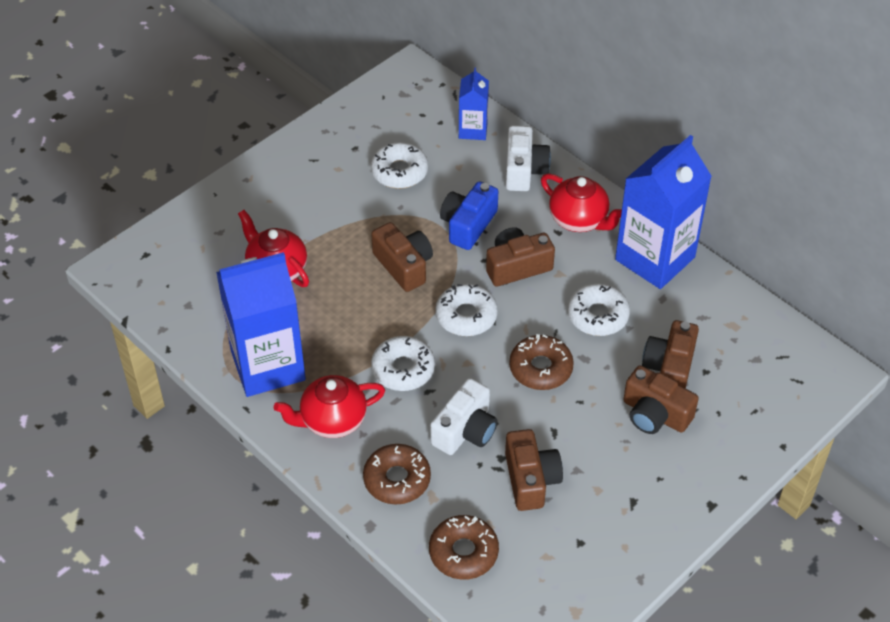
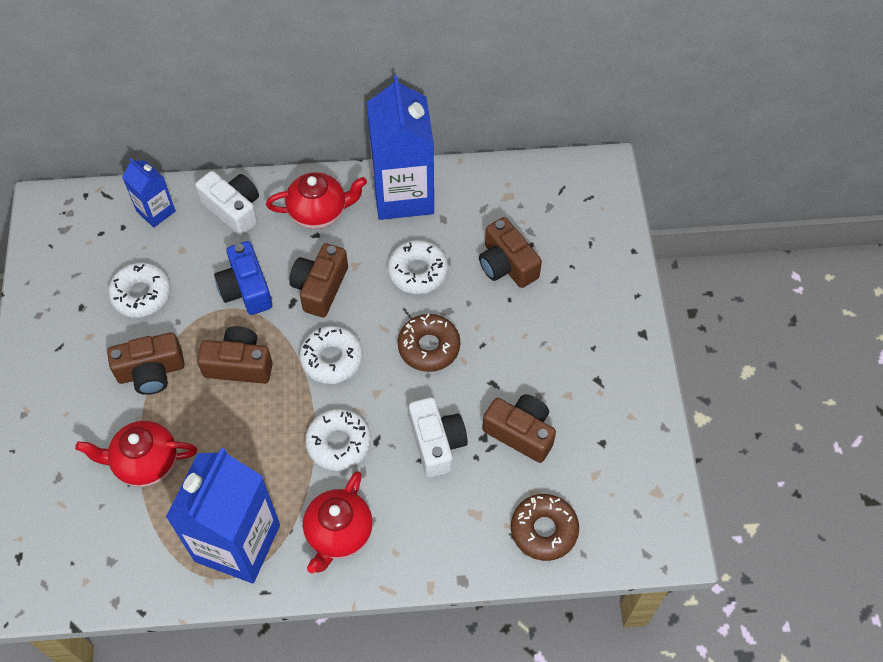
camera: 50 degrees left, 10 degrees up
(397, 479) = (437, 527): brown donut -> none
(655, 414) = (537, 306): brown camera -> brown camera (151, 372)

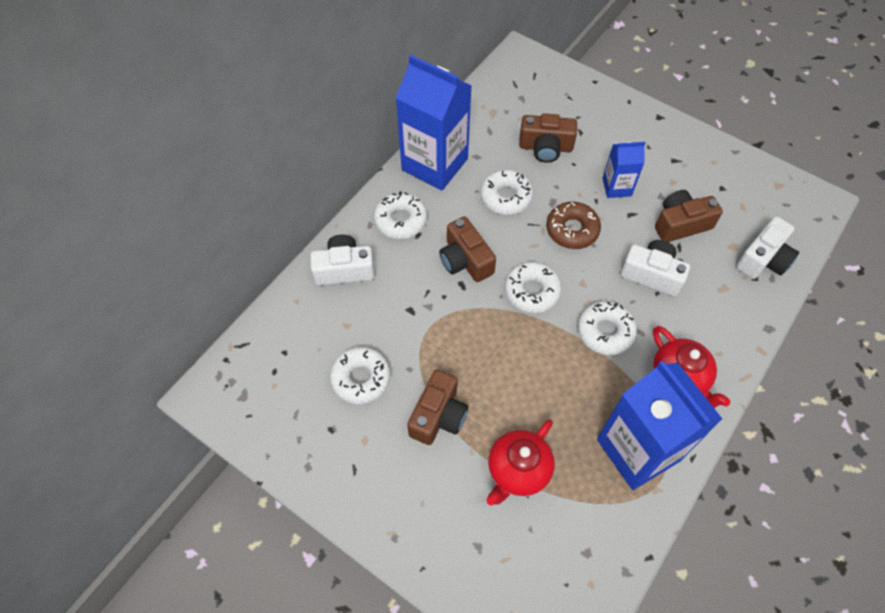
camera: 50 degrees left, 0 degrees up
(156, 211) = (293, 320): blue carton -> blue carton (617, 187)
(239, 364) = (485, 352): brown camera -> none
(246, 289) = (423, 306): blue camera -> none
(319, 212) = (400, 220): red teapot -> white donut
(544, 530) = (763, 259): brown donut -> white camera

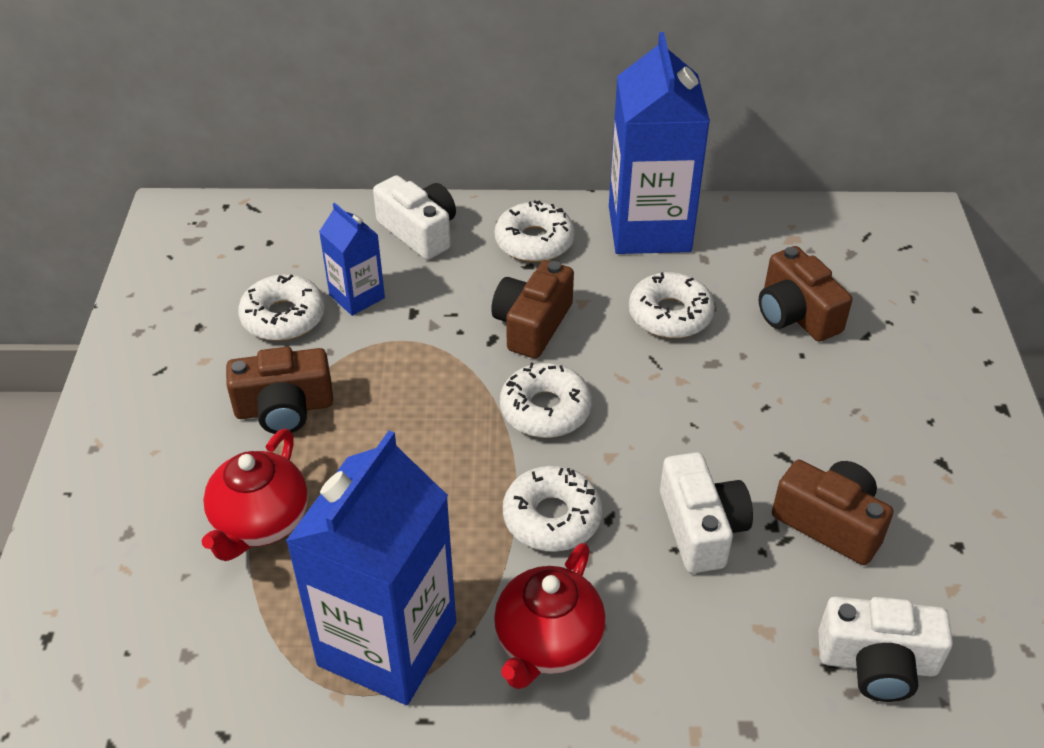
camera: 55 degrees right, 15 degrees down
(517, 471) = (260, 522): red teapot -> red teapot turned 75 degrees counterclockwise
(572, 230) = (687, 404): brown donut -> none
(617, 187) = (814, 418): blue carton -> blue carton (357, 296)

